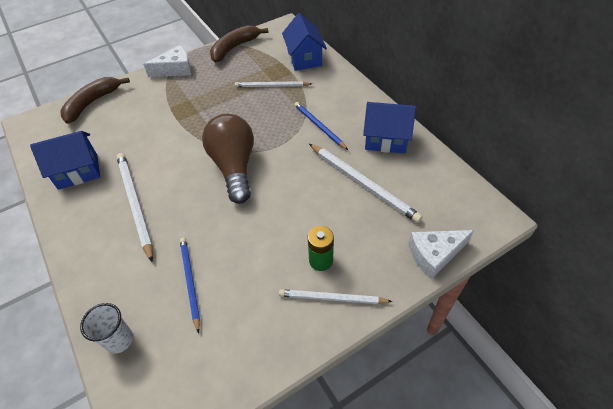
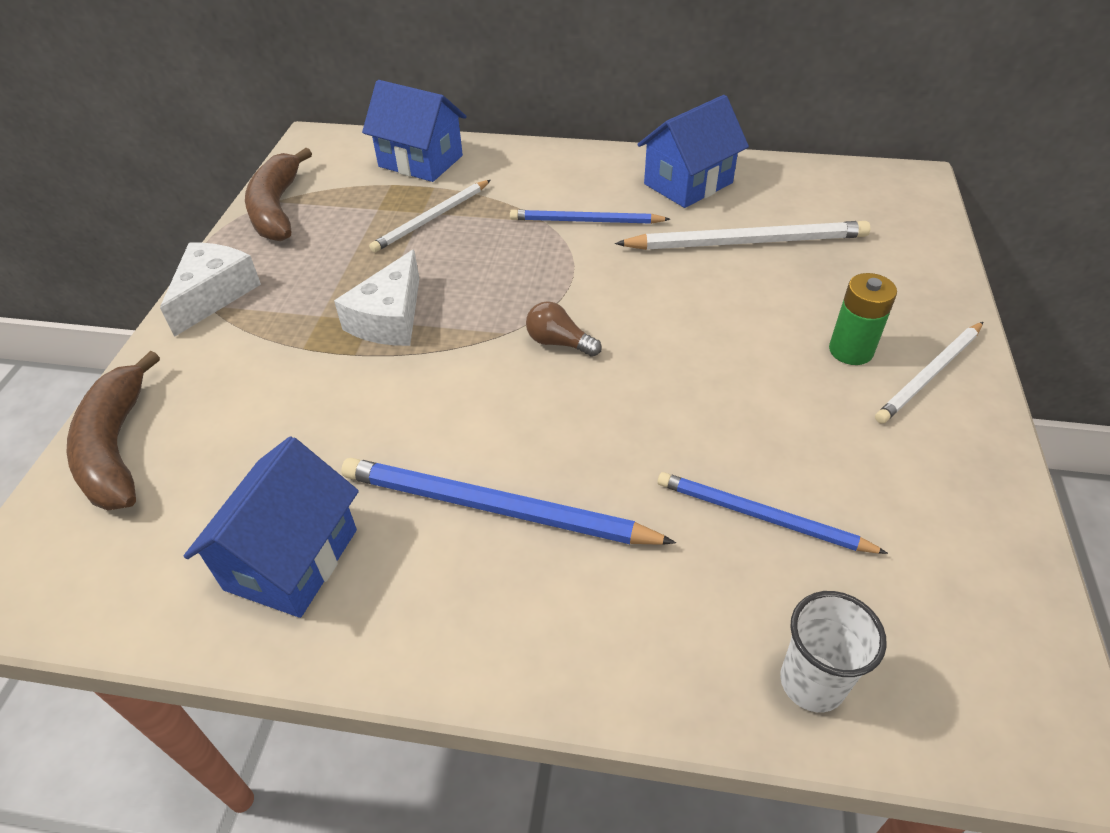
camera: 50 degrees left, 5 degrees down
(135, 204) = (495, 508): white pencil -> blue pencil
(234, 166) = (559, 342): brown light bulb -> brown light bulb, size x0.41
(434, 255) = (931, 252): white cheese -> white cheese (389, 318)

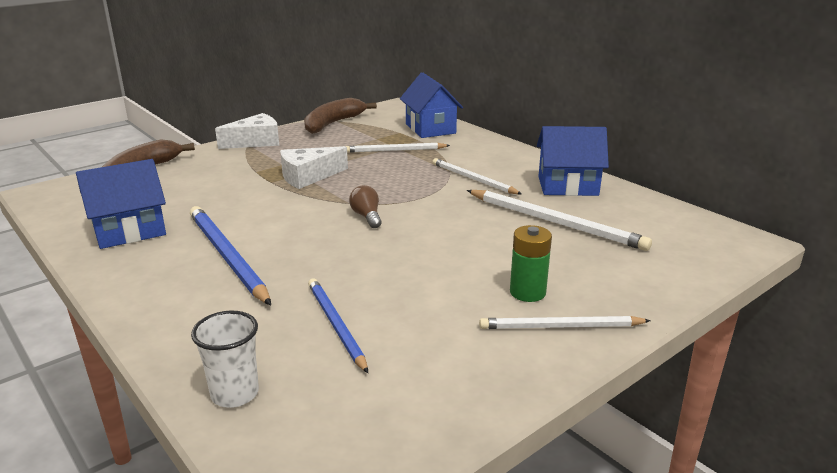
camera: 40 degrees right, 20 degrees down
(585, 221) = (473, 179): blue pencil -> white pencil

